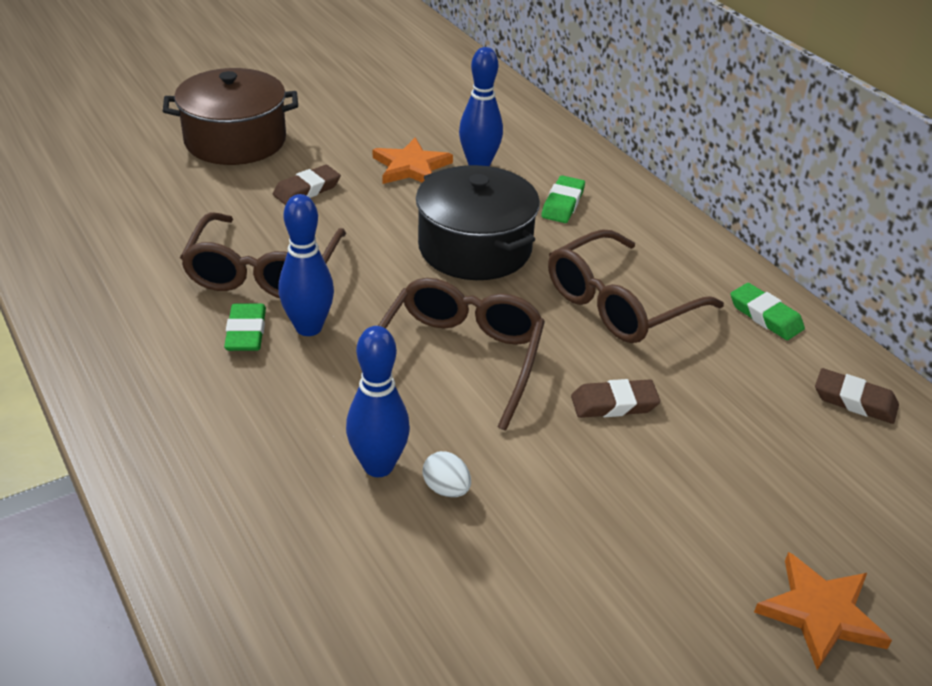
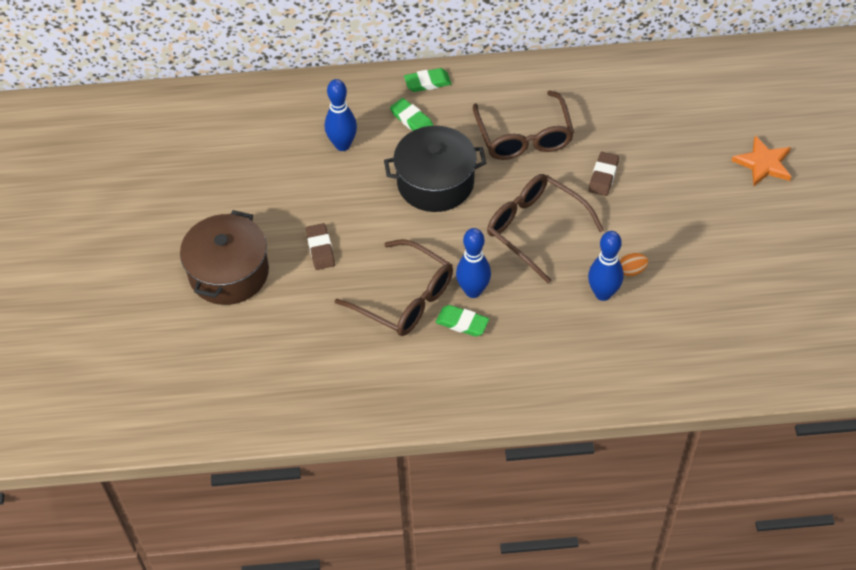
camera: 60 degrees left, 15 degrees up
(411, 167) = (324, 182): orange star -> none
(446, 489) = (631, 270): white egg -> orange egg
(765, 316) = (566, 78): green eraser -> green eraser (427, 83)
(854, 401) = (646, 78): brown eraser -> none

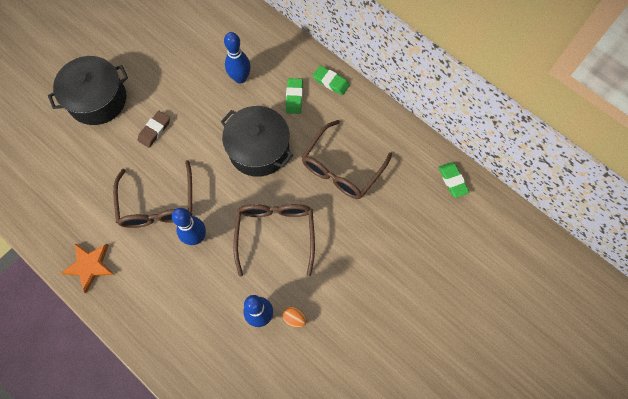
camera: 45 degrees right, 15 degrees up
(229, 273) = (97, 99): brown pot -> black pot
(462, 323) = (167, 251): green eraser -> green eraser (452, 181)
(603, 176) = (355, 240): brown eraser -> none
(763, 163) = (463, 332): orange star -> orange star (90, 266)

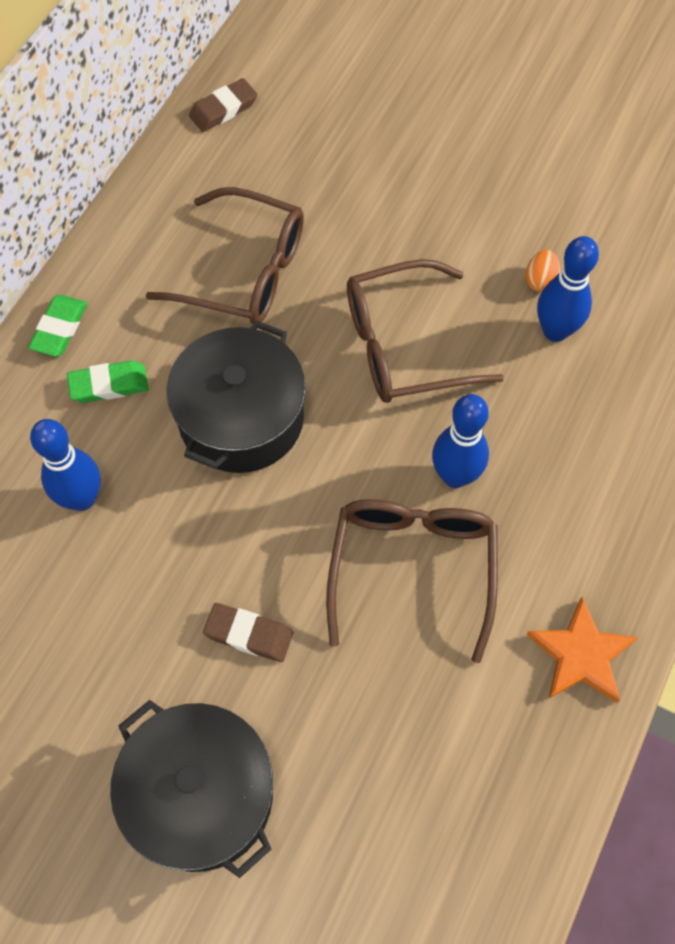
camera: 105 degrees left, 5 degrees down
(158, 204) = (412, 568): brown glasses -> brown glasses turned 60 degrees counterclockwise
(452, 181) = (223, 109): green eraser -> brown eraser

